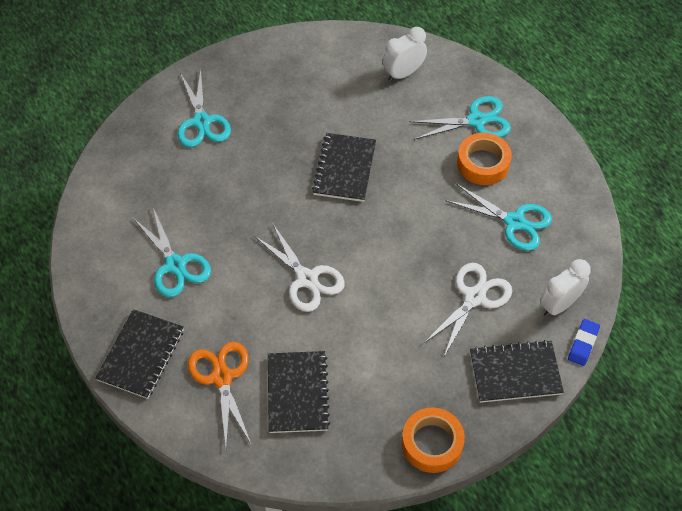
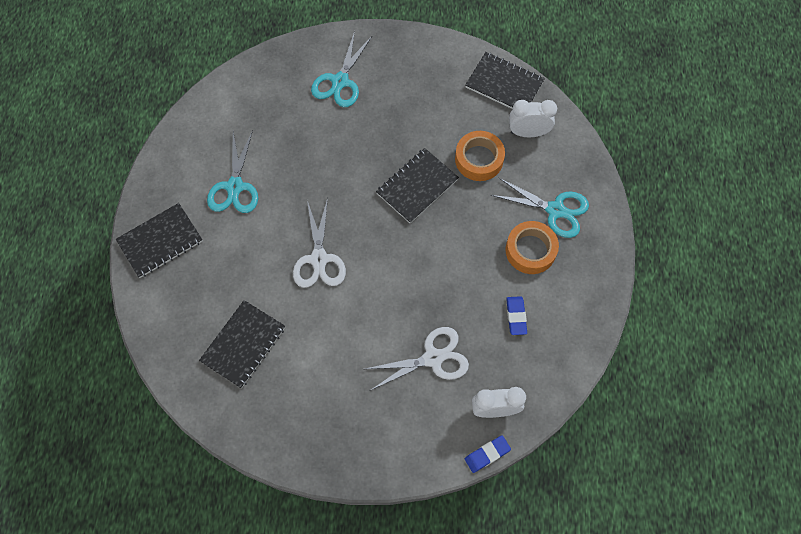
camera: 35 degrees right, 10 degrees up
(221, 377) = (201, 296): orange scissors -> none
(432, 443) = (307, 451): orange tape -> orange tape (479, 159)
(515, 222) = (516, 316): turquoise scissors -> blue eraser
(515, 373) = (414, 440): black notebook -> black notebook (504, 84)

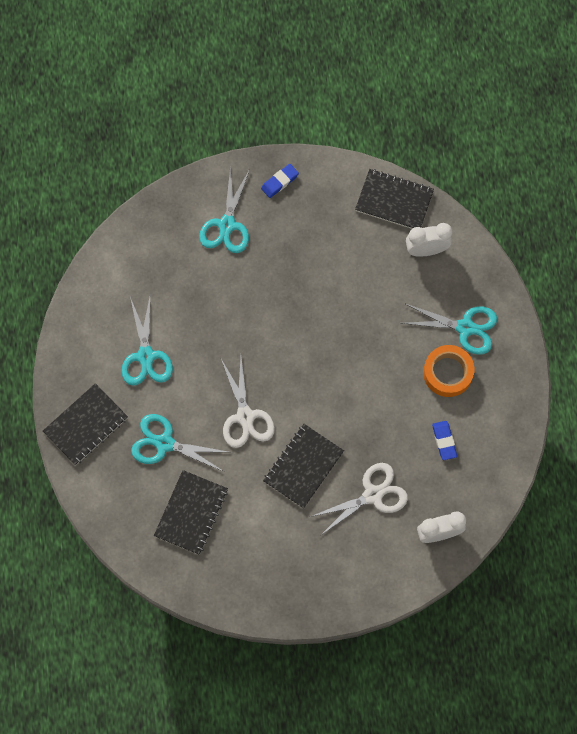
camera: 10 degrees left, 5 degrees up
(233, 272) = (164, 443): none -> turquoise scissors
(417, 186) = (326, 326): black notebook -> black notebook (303, 466)
(479, 159) = (382, 287): orange tape -> none
(487, 454) = (438, 575): blue eraser -> blue eraser (279, 182)

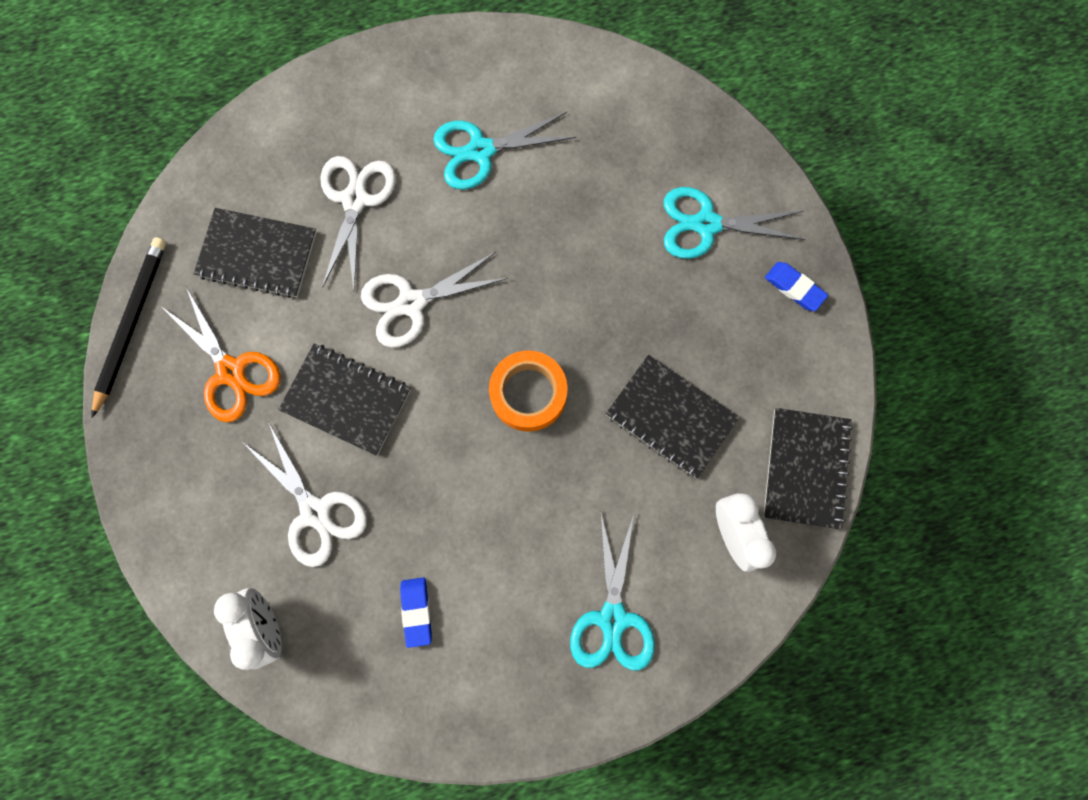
camera: 80 degrees right, 5 degrees up
(86, 425) = (367, 92): black notebook -> black notebook (671, 417)
(164, 443) = (355, 200): turquoise scissors -> white scissors
(225, 602) = (131, 323): none -> black pencil
(270, 538) = (231, 371): none -> orange scissors
(444, 441) = (416, 611): blue eraser -> blue eraser turned 75 degrees counterclockwise
(447, 373) = (530, 600): orange tape -> orange tape (528, 393)

